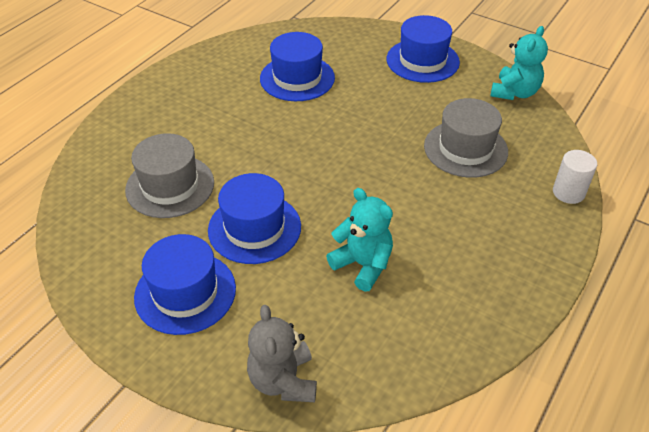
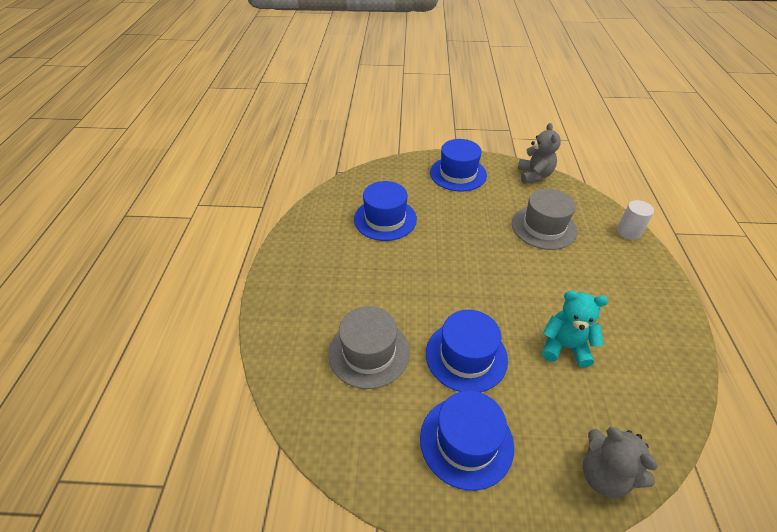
camera: 30 degrees left, 0 degrees up
(514, 92) = (534, 175): turquoise teddy bear -> grey teddy bear

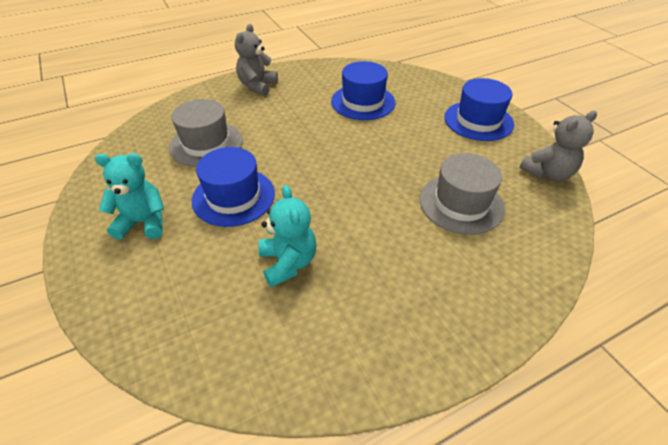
camera: 60 degrees right, 0 degrees up
(466, 441) = (143, 222): blue hat -> turquoise teddy bear
(604, 474) = (141, 328): grey teddy bear -> grey teddy bear (257, 86)
(628, 232) = (538, 284): white cylinder -> none

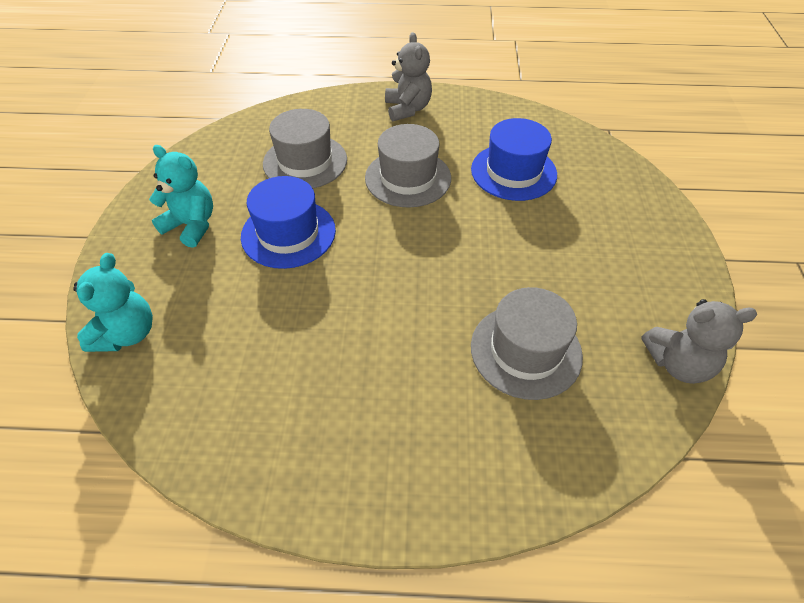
camera: 30 degrees right, 5 degrees up
(257, 86) = (407, 109): grey teddy bear -> grey teddy bear turned 120 degrees clockwise
(288, 263) = (286, 329): turquoise teddy bear -> turquoise teddy bear (127, 334)
(294, 129) = (408, 178): none -> grey hat
(478, 121) = (645, 252): blue hat -> none

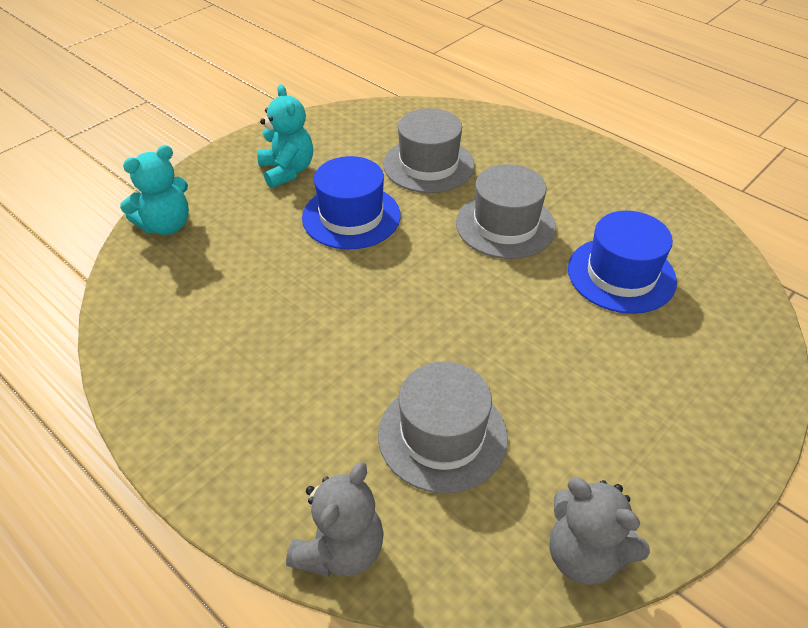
camera: 40 degrees right, 5 degrees down
(407, 109) = (577, 163): grey teddy bear -> grey teddy bear (340, 550)

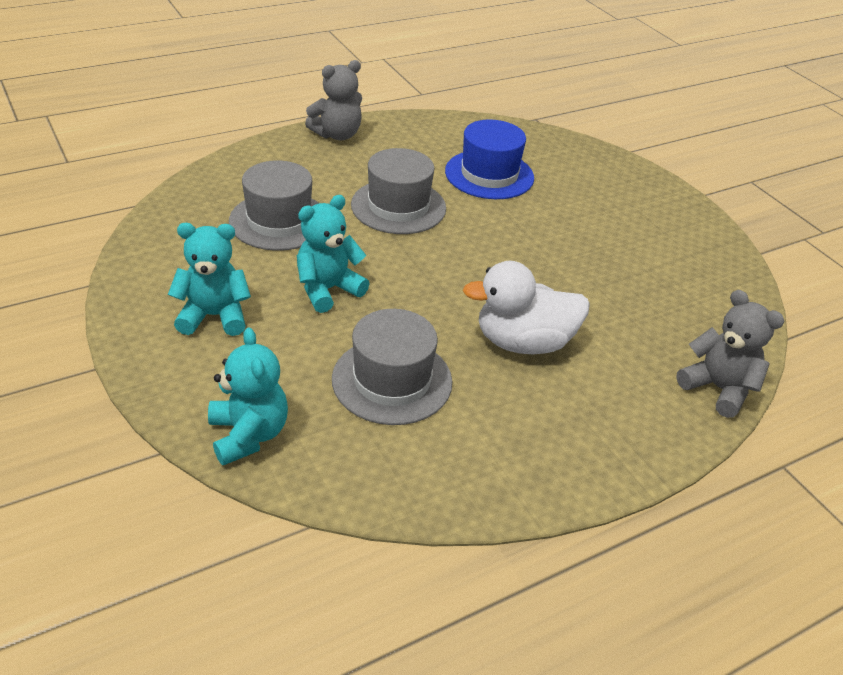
camera: 75 degrees left, 5 degrees down
(342, 359) = (523, 342): none -> white duck
(351, 216) = (328, 289): blue hat -> turquoise teddy bear
(442, 435) = (623, 309): grey hat -> grey hat (392, 380)
(584, 555) = (734, 277): grey teddy bear -> grey teddy bear (337, 134)

